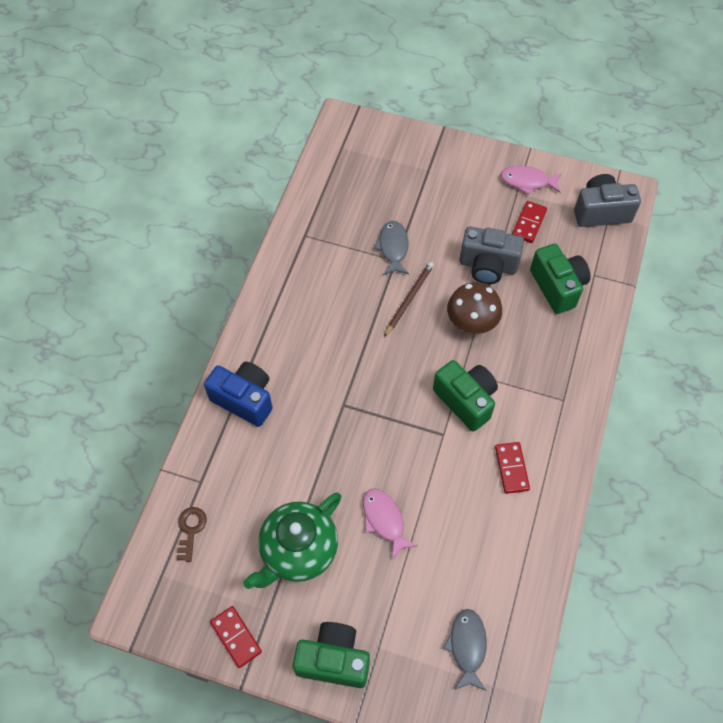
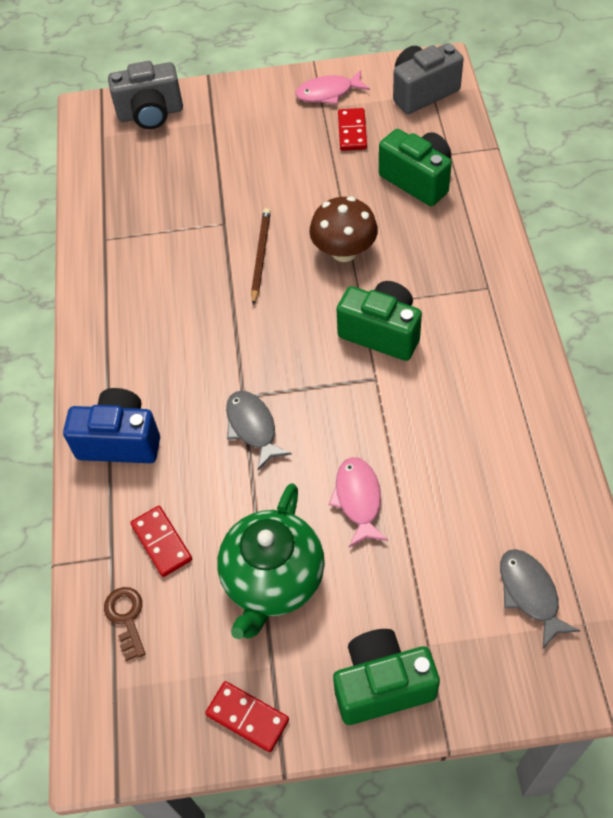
camera: 20 degrees left, 5 degrees down
(384, 520) = (358, 499): pink fish -> pink fish turned 45 degrees clockwise
(393, 248) = (214, 212): grey fish -> grey fish (253, 427)
(487, 266) = (330, 189): grey camera -> grey camera (151, 114)
(511, 468) = (472, 380): red domino -> red domino (162, 542)

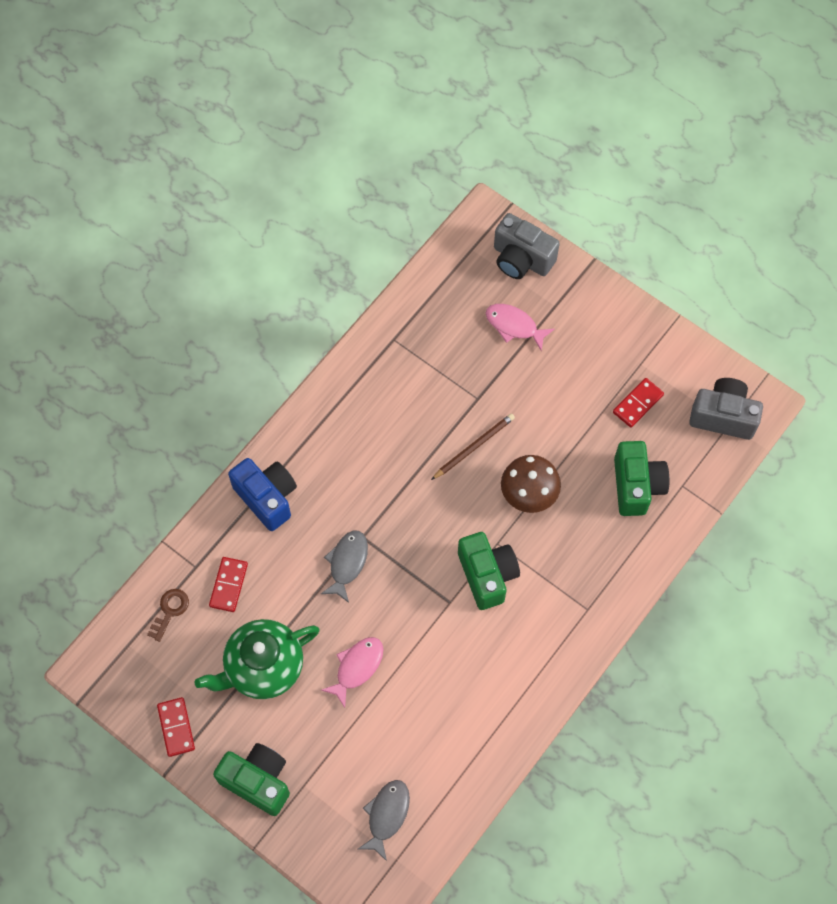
camera: 40 degrees right, 10 degrees up
(328, 93) = (658, 354): pink fish -> pink fish (514, 326)

